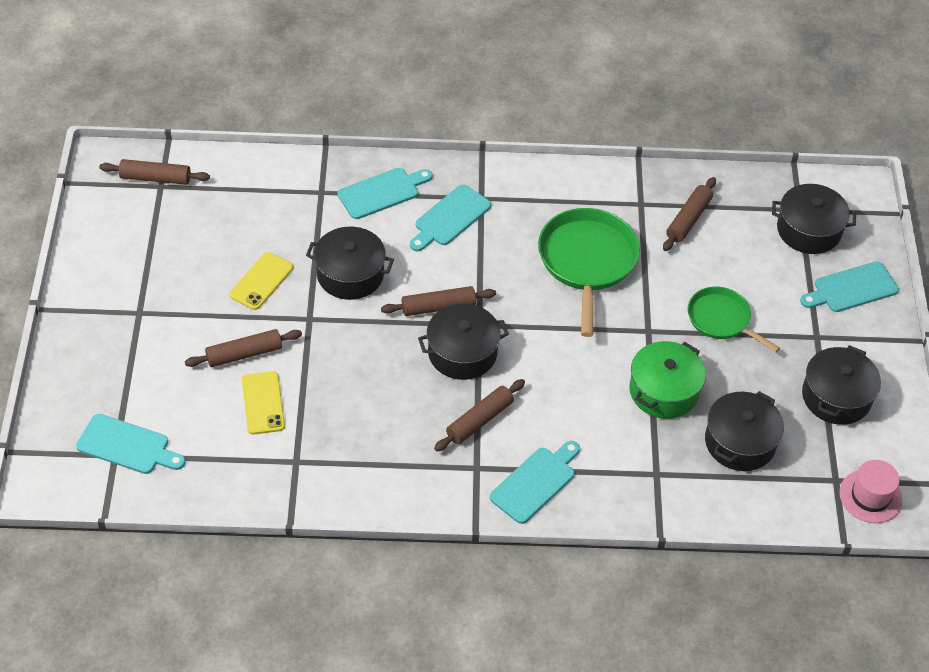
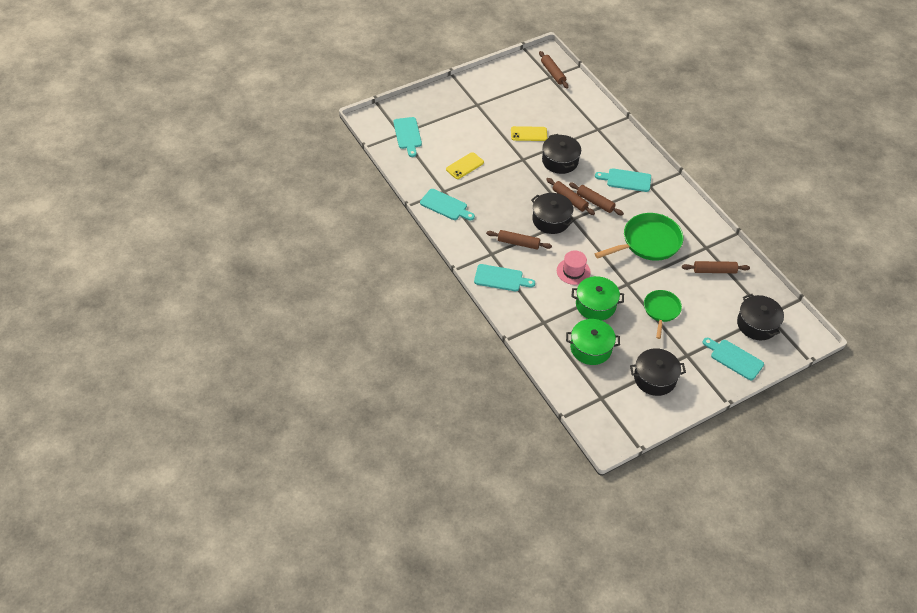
camera: 60 degrees right, 0 degrees up
(244, 354) = (485, 147): brown rolling pin -> brown rolling pin (595, 202)
(382, 192) = (618, 149): turquoise cutting board -> turquoise cutting board (445, 206)
(740, 442) = (591, 348): black pot -> green pot
(870, 496) = (603, 416): pink hat -> pink hat (573, 271)

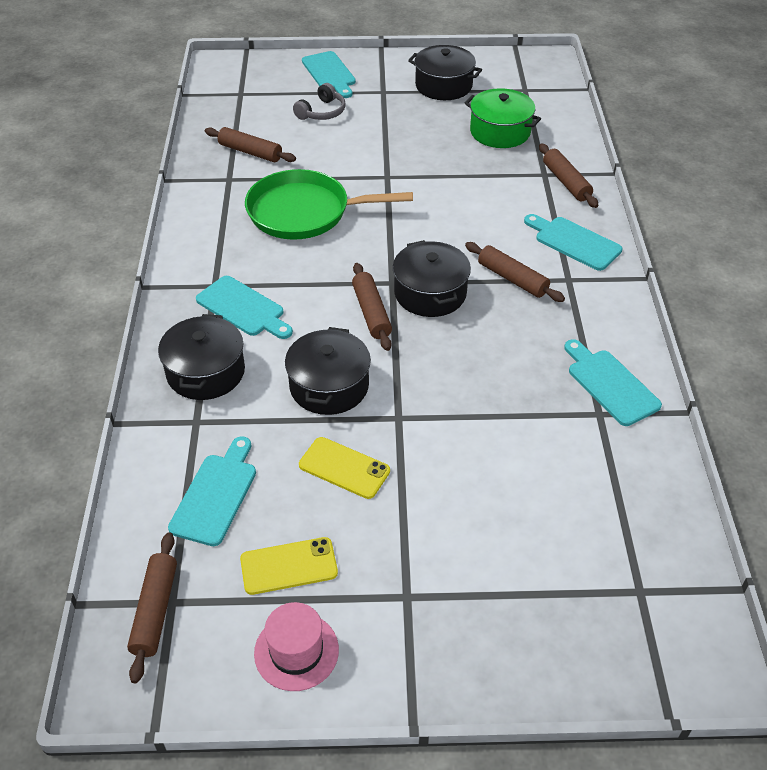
camera: 150 degrees left, 5 degrees down
(407, 135) = (623, 580): turquoise cutting board -> turquoise cutting board (216, 495)
(465, 166) = (528, 449): yellow phone -> yellow phone (289, 566)
(573, 271) = (453, 215): pink hat -> pink hat (296, 651)
(595, 202) = (331, 293): brown rolling pin -> brown rolling pin (566, 182)
(595, 305) = (454, 169): green pot -> none
(661, 310) = (369, 137): green pan -> none
(706, 320) = (322, 112): none -> grey headphones
(757, 324) = (264, 90): black pot -> black pot (206, 372)

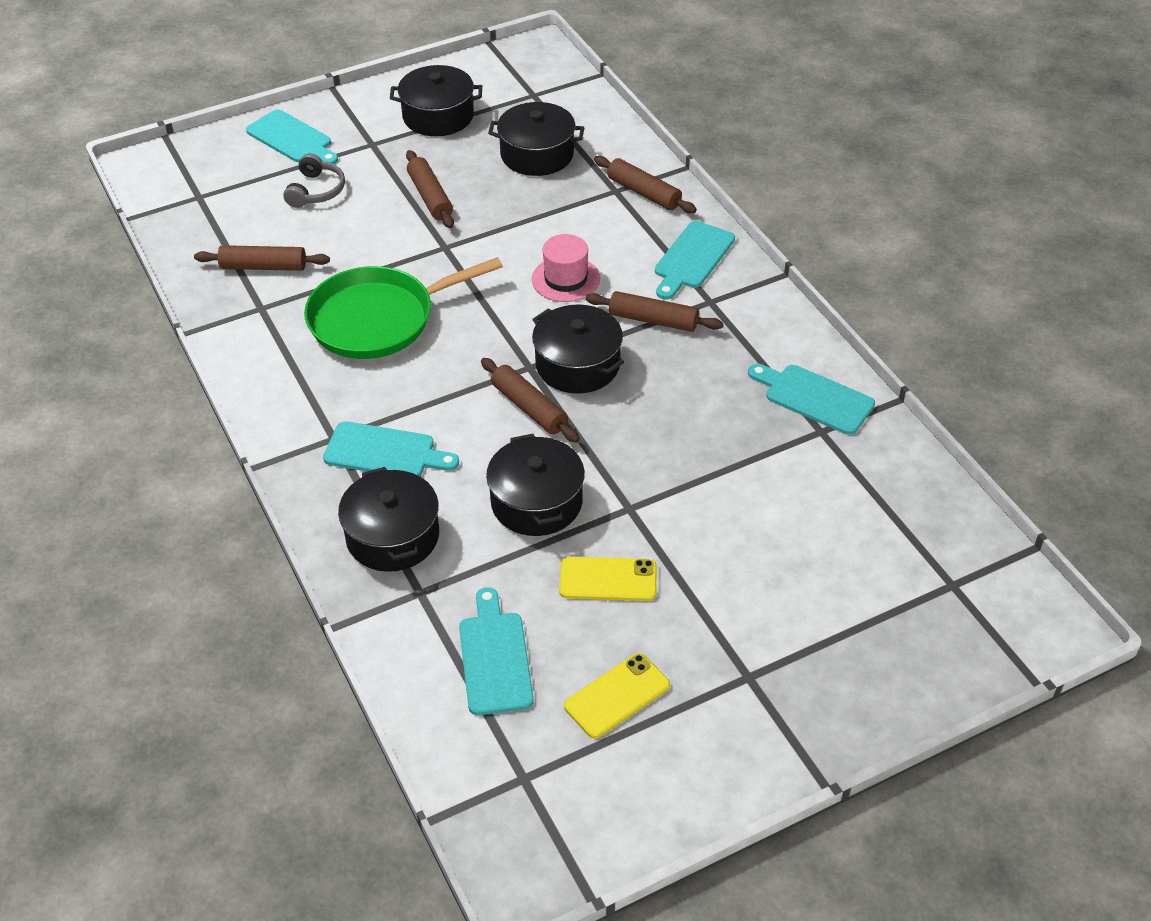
camera: 25 degrees left, 0 degrees up
(155, 610) = (512, 793): brown rolling pin -> brown rolling pin (430, 197)
(296, 651) = (678, 770): pink hat -> pink hat (565, 279)
(500, 132) = (537, 154): green pot -> black pot
(574, 242) = (692, 258): turquoise cutting board -> turquoise cutting board turned 75 degrees counterclockwise

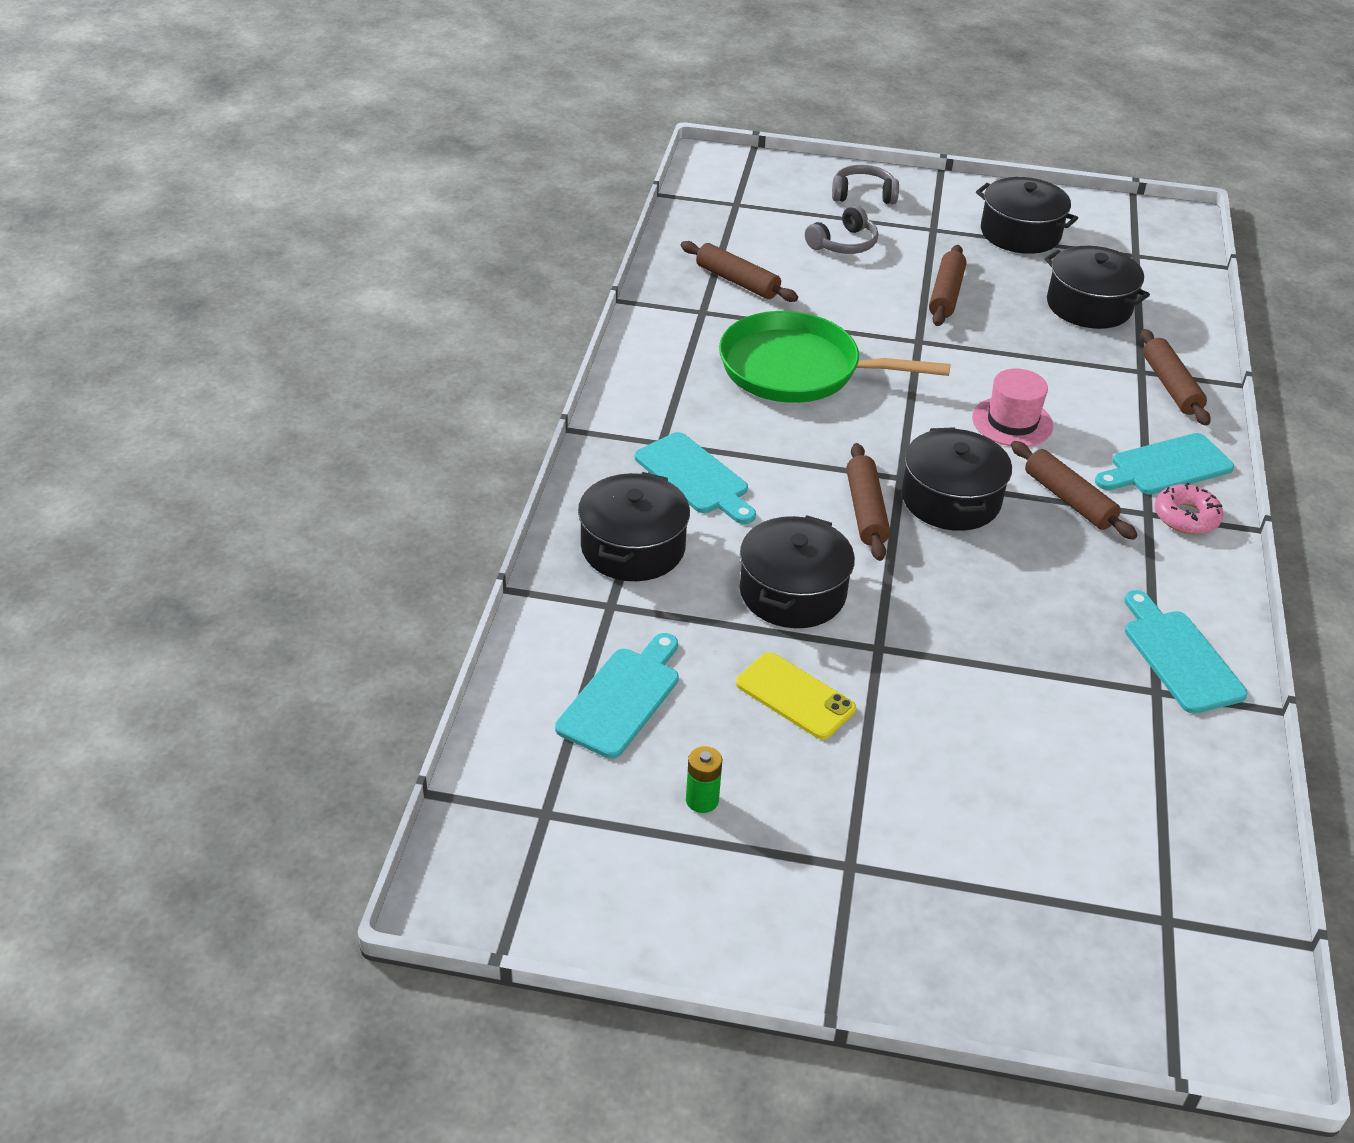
camera: 35 degrees right, 5 degrees down
(292, 139) = (863, 195): turquoise cutting board -> grey headphones
(617, 696) = (702, 800): yellow phone -> green battery
(735, 290) = (1186, 517): none -> pink donut

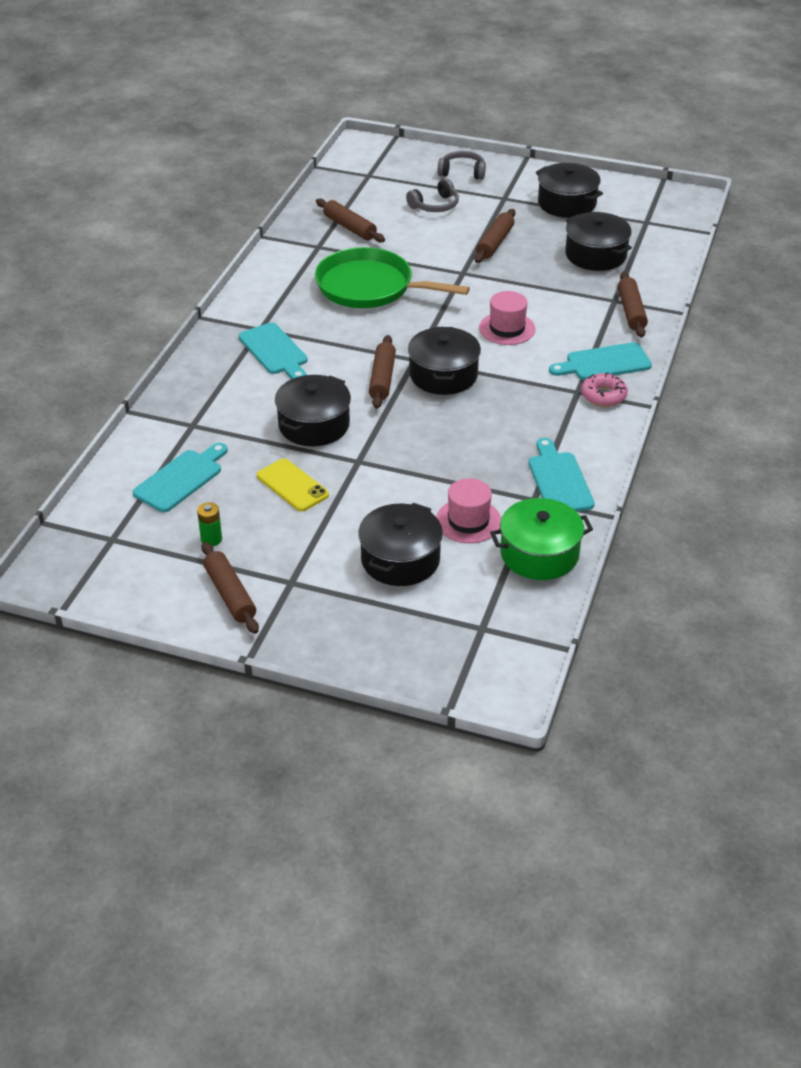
camera: 10 degrees right, 0 degrees up
(633, 547) = (218, 392): black pot -> black pot (400, 559)
(1068, 500) = (525, 380): brown rolling pin -> brown rolling pin (230, 594)
(1076, 735) = (468, 521): none -> pink hat
(1200, 782) = (539, 554): none -> green pot

